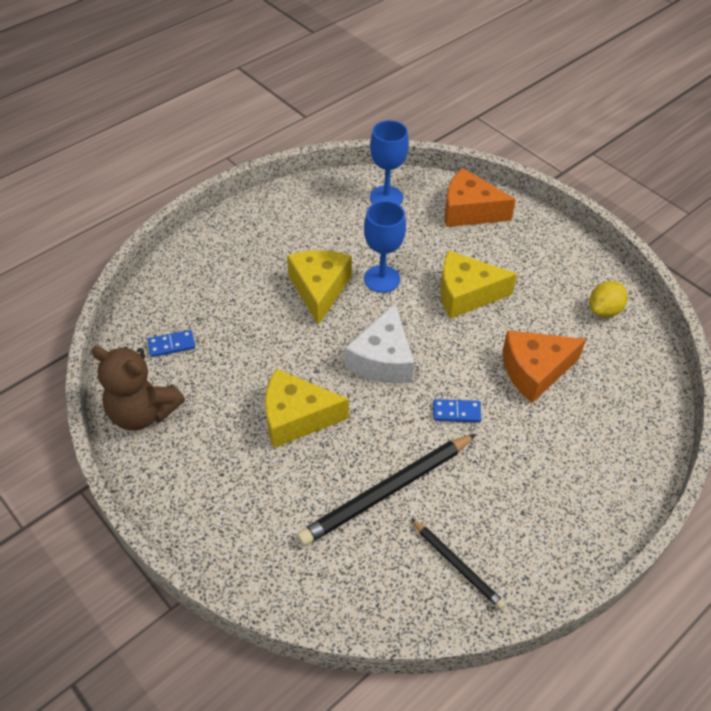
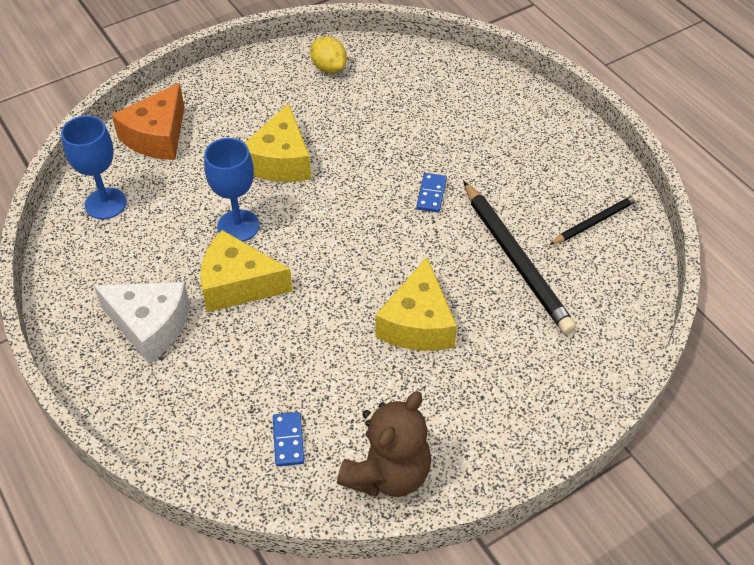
camera: 80 degrees left, 0 degrees up
(382, 359) = (354, 241): white cheese -> white cheese (150, 326)
(534, 371) = (392, 130): orange cheese -> none

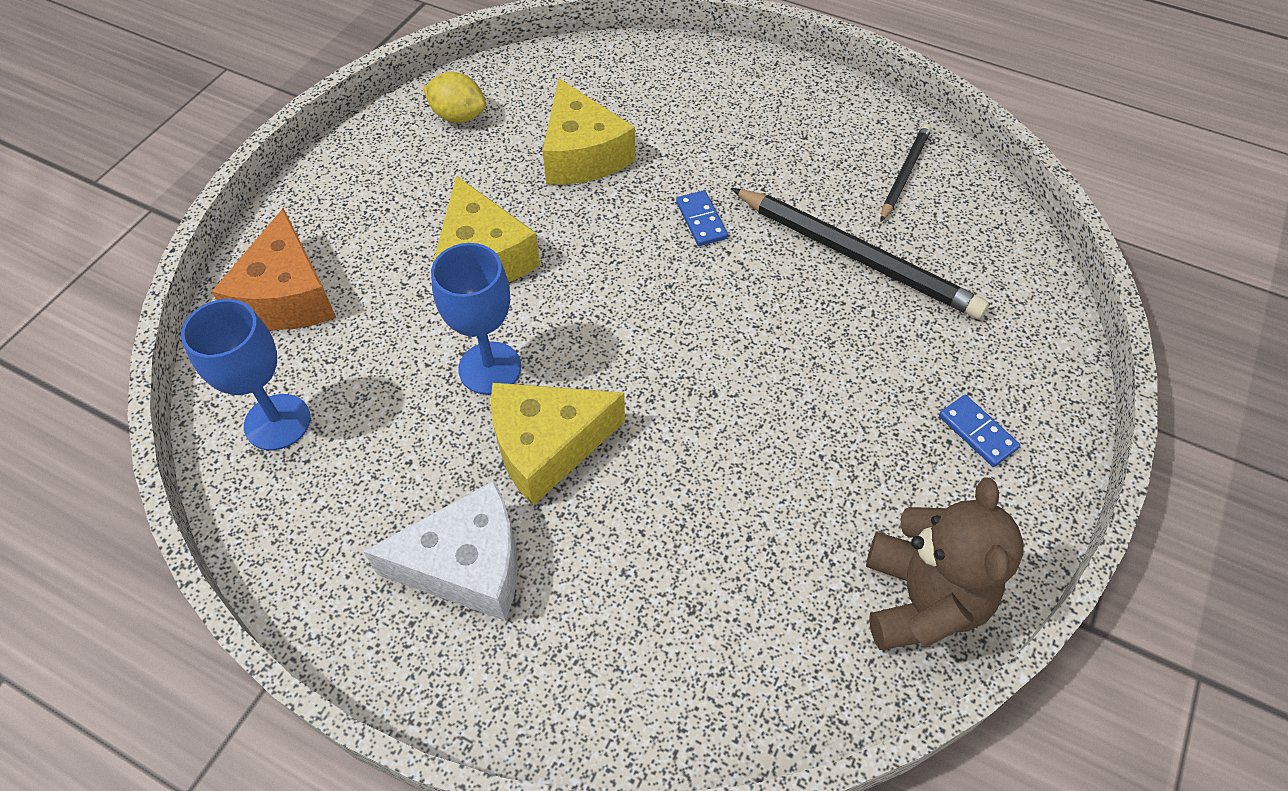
camera: 30 degrees left, 5 degrees up
(288, 440) = (770, 625): blue domino -> blue domino (977, 432)
(417, 323) = (808, 387): yellow cheese -> yellow cheese (582, 155)

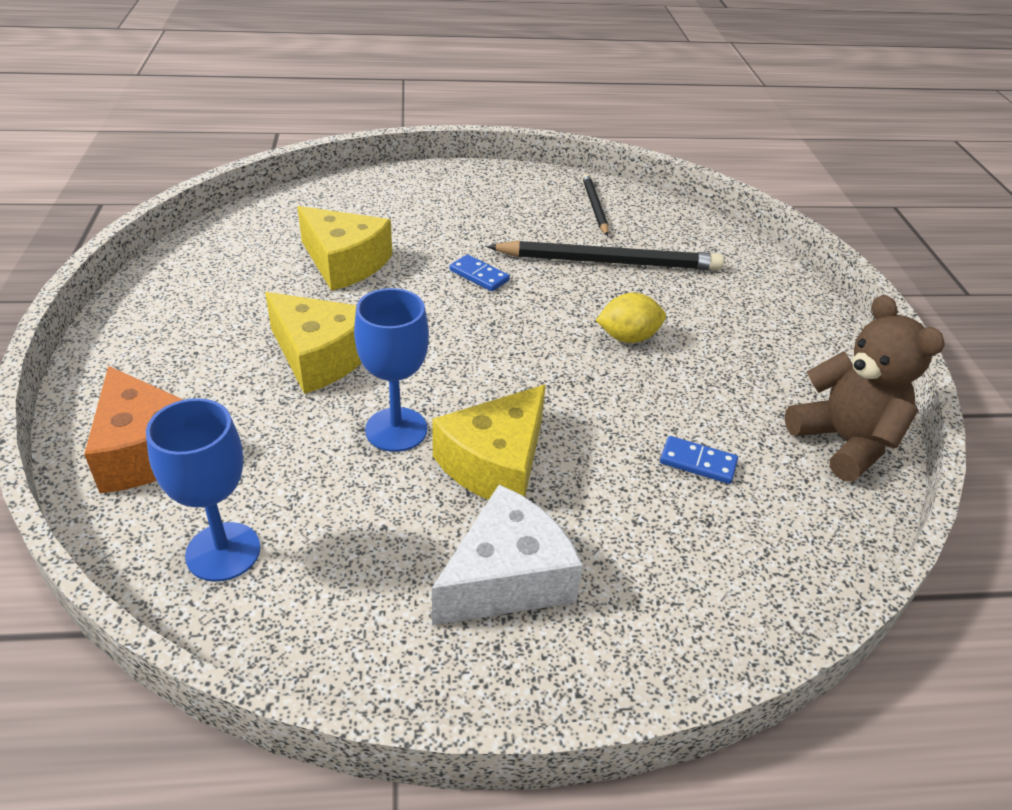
camera: 35 degrees left, 15 degrees down
(458, 116) = (209, 268): yellow lemon -> yellow lemon (628, 337)
(977, 432) = (780, 333): blue domino -> blue domino (698, 462)

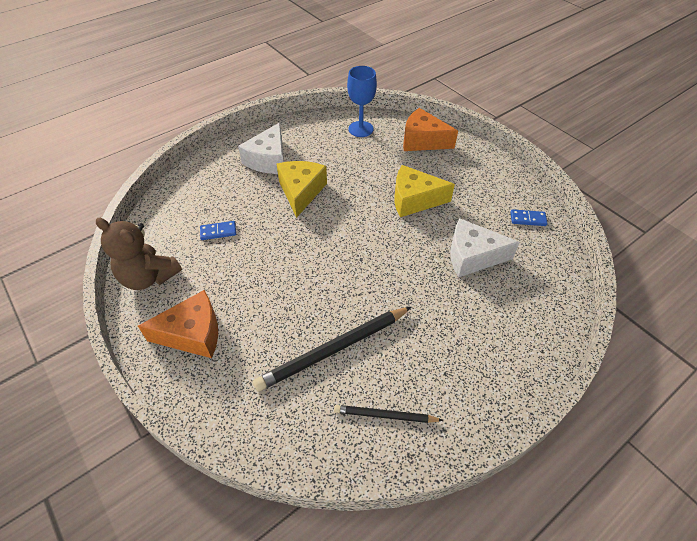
camera: 150 degrees right, 10 degrees up
(345, 263) = (472, 256): yellow cheese -> white cheese
(396, 429) = (350, 186): blue goblet -> none
(479, 275) = (398, 289): blue domino -> blue domino (528, 219)
(595, 207) = (385, 415): black pencil -> black pencil turned 135 degrees clockwise
(628, 337) = (285, 288): yellow lemon -> none
(783, 343) = (193, 334): none -> orange cheese

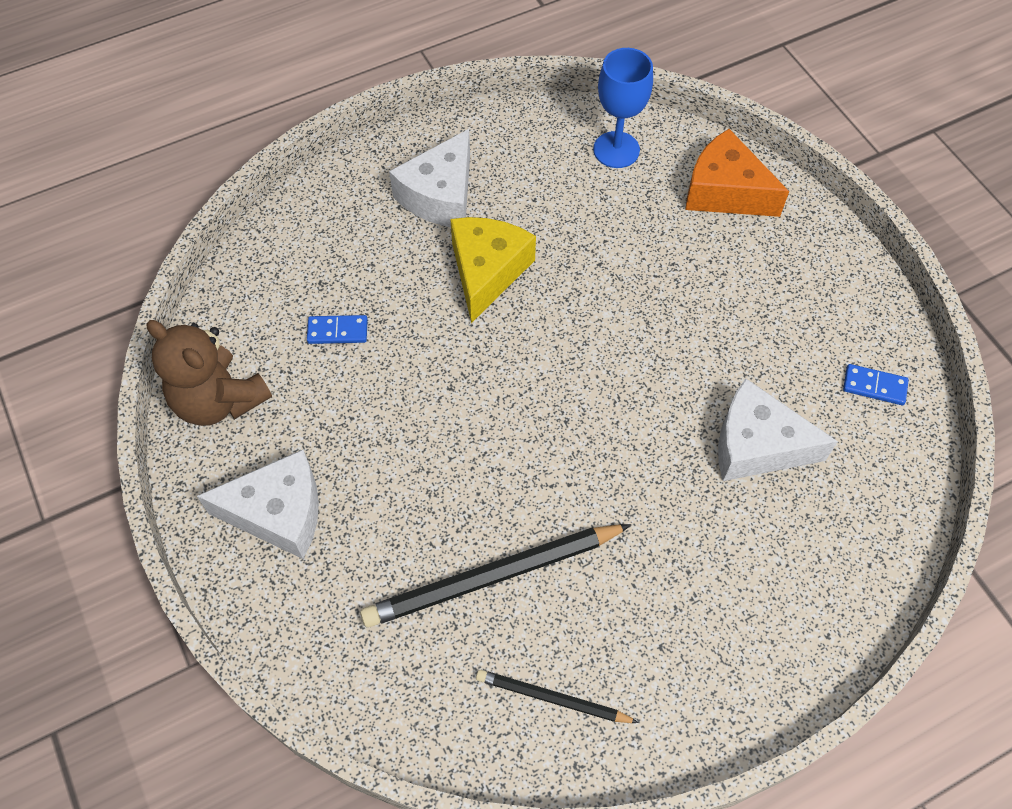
camera: 10 degrees right, 10 degrees up
(193, 334) = (279, 513): orange cheese -> white cheese
(414, 200) = (681, 316): yellow cheese -> none

